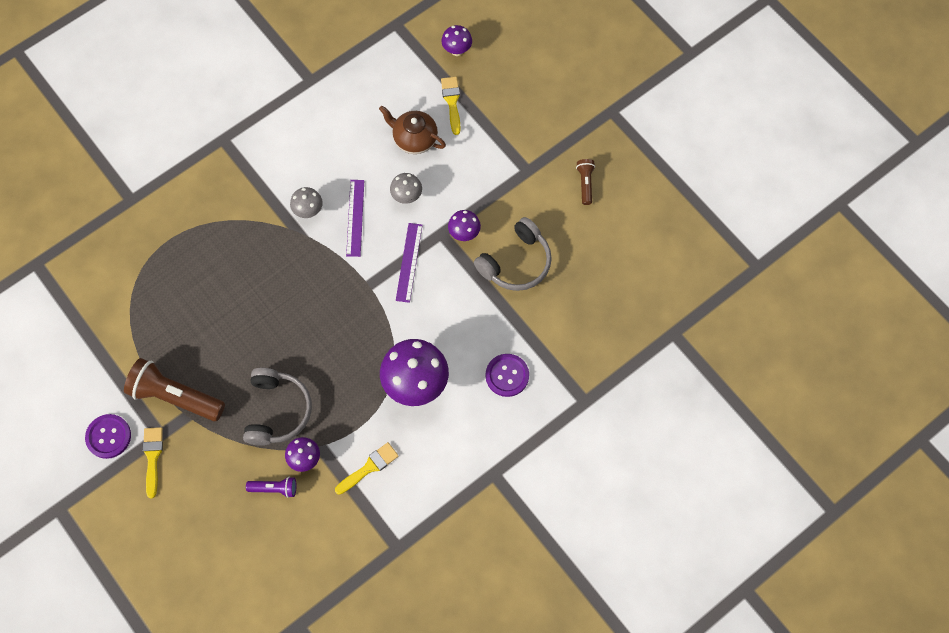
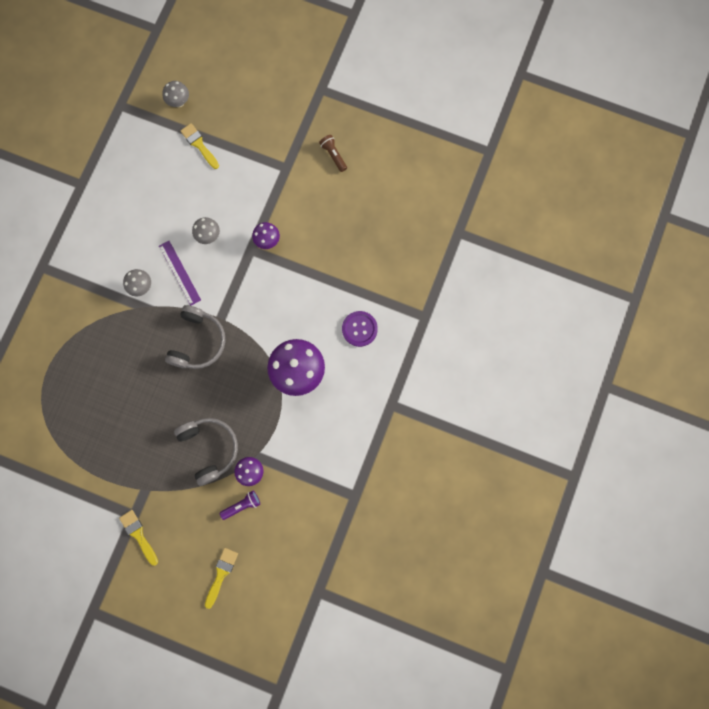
camera: 30 degrees left, 10 degrees up
(108, 436) = (96, 539): purple button -> none
(175, 396) = (127, 481): brown flashlight -> none
(369, 467) = (301, 451): yellow brush -> yellow brush (221, 574)
(409, 262) = (240, 284): purple ruler -> none
(414, 139) = (188, 188): brown teapot -> none
(457, 50) = (179, 102): purple mushroom -> grey mushroom
(516, 262) = (317, 242): grey headphones -> grey headphones (198, 342)

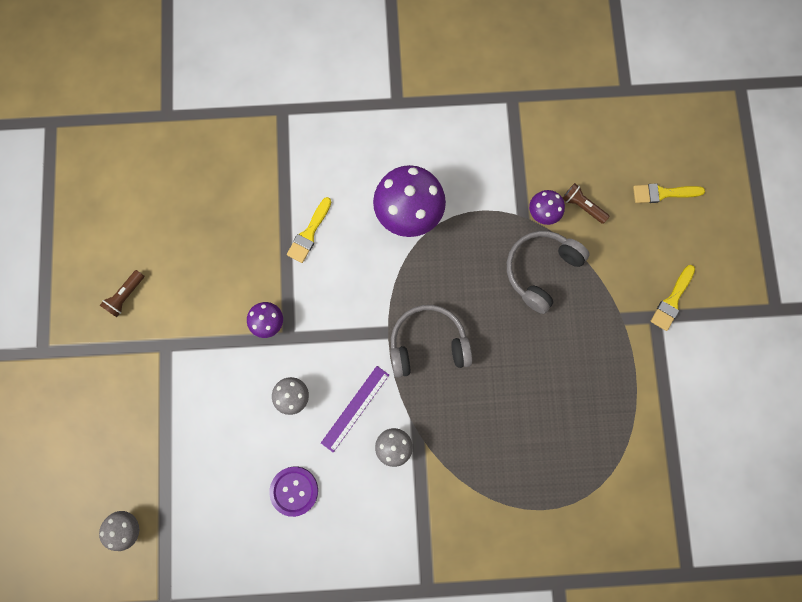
camera: 115 degrees left, 0 degrees up
(199, 144) = (178, 470): yellow brush -> yellow brush (309, 233)
(242, 505) = (582, 206): purple flashlight -> brown flashlight
(359, 329) = (328, 171): purple button -> purple button (294, 491)

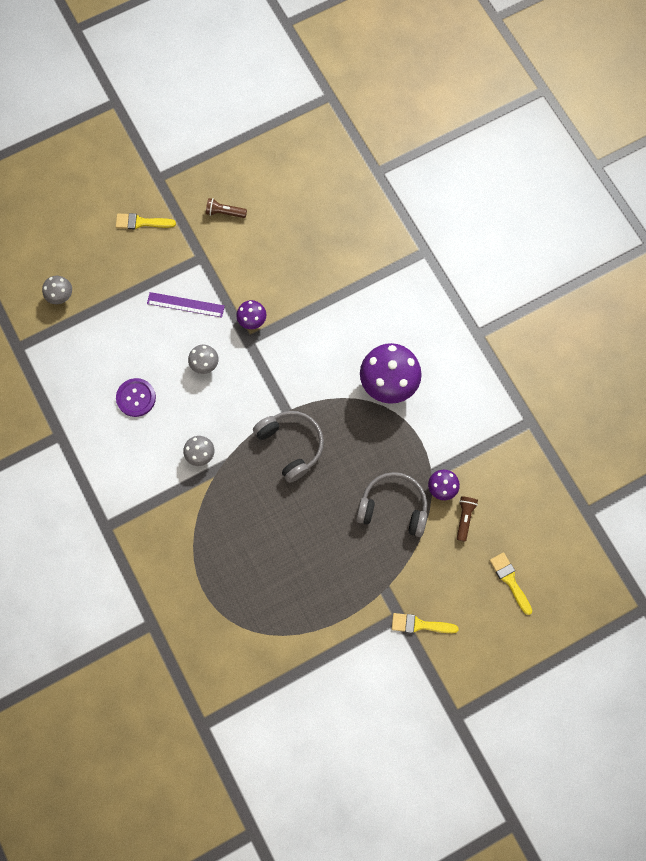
camera: 65 degrees right, 5 degrees down
(309, 233) = (335, 318): yellow brush -> yellow brush (141, 222)
(355, 408) = (216, 413): purple ruler -> purple ruler (185, 304)

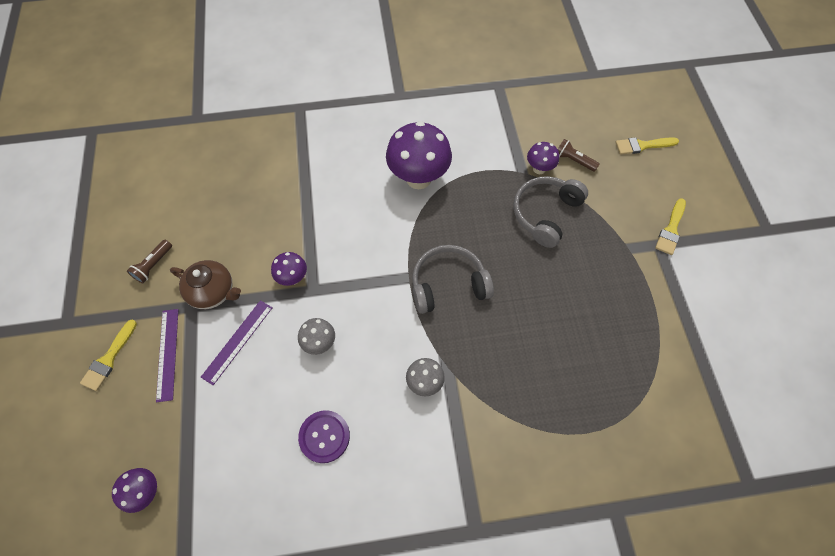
camera: 70 degrees left, 10 degrees down
(61, 297) = (146, 491): grey mushroom -> purple mushroom
(159, 260) = (167, 354): none -> purple ruler
(219, 267) = (213, 292): none -> brown teapot

